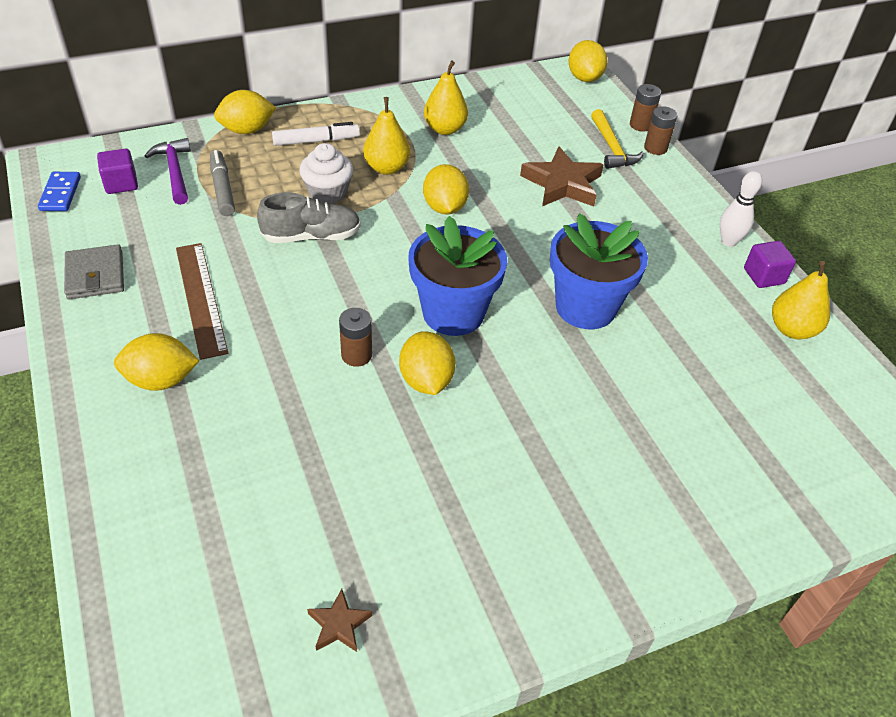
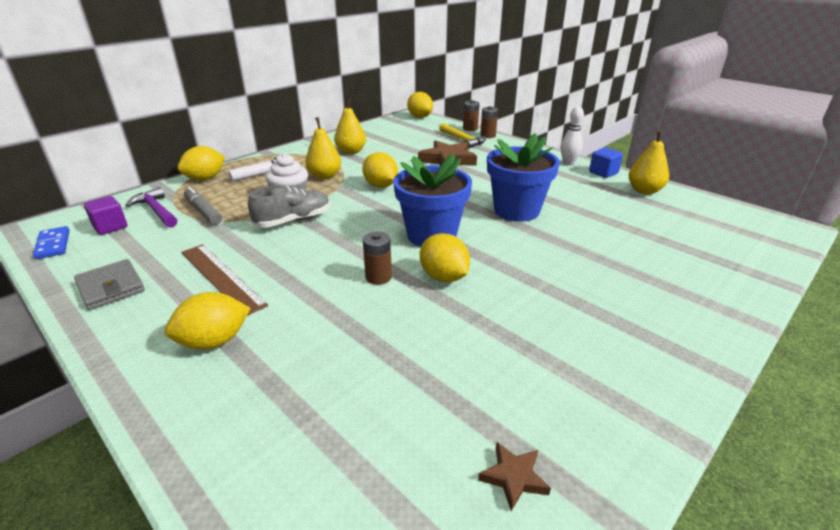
camera: 20 degrees left, 15 degrees down
(764, 276) = (603, 173): purple cube -> blue cube

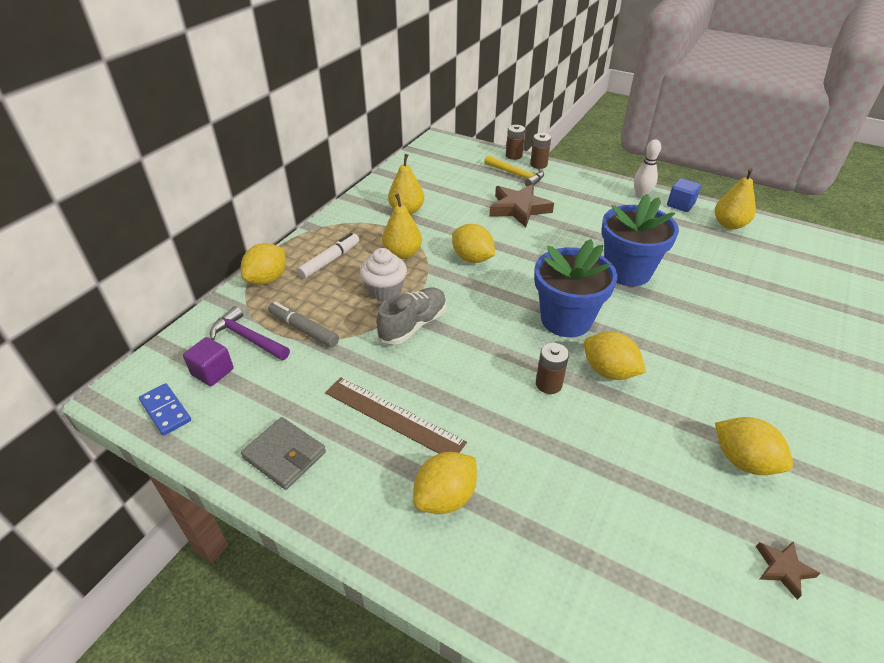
camera: 15 degrees left, 10 degrees up
(420, 117) = (448, 143): yellow lemon -> yellow lemon (743, 461)

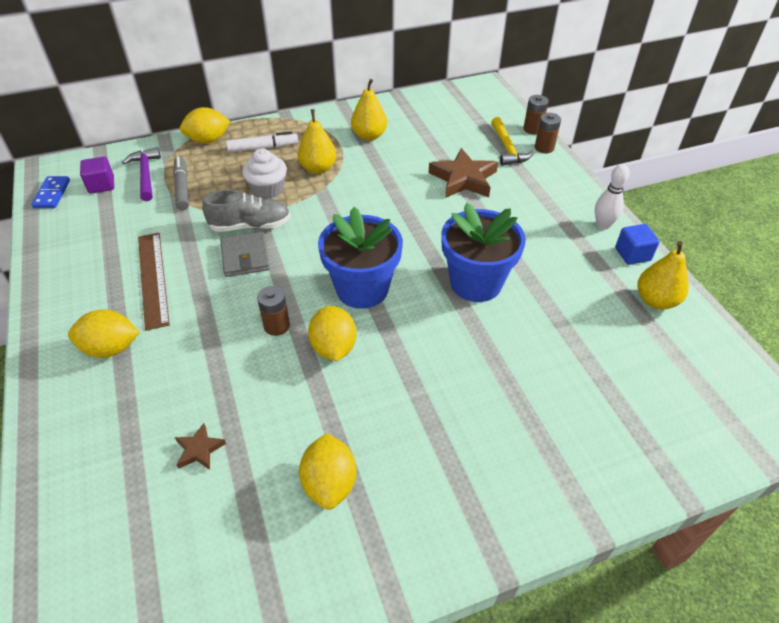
camera: 40 degrees right, 5 degrees up
(284, 455) = (70, 260): grey wallet -> grey wallet (245, 257)
(472, 258) = (363, 200): yellow lemon -> none
(783, 569) = (235, 569): brown star -> brown star (199, 449)

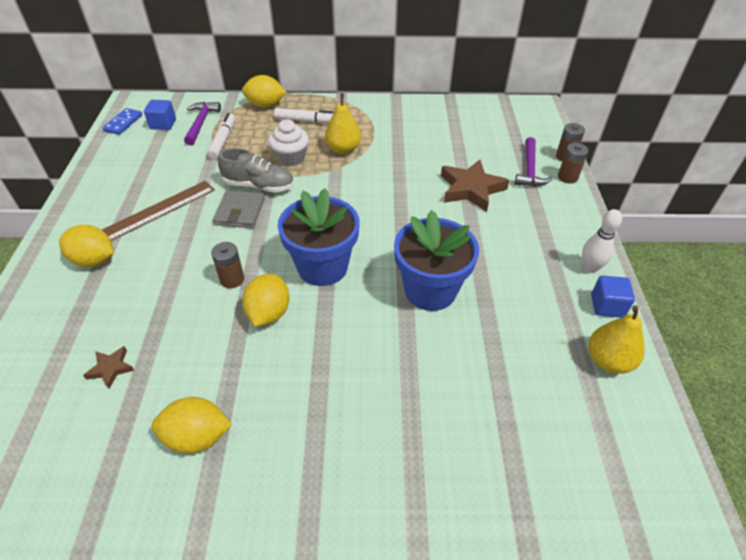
camera: 20 degrees right, 0 degrees up
(101, 185) = (163, 124): purple cube -> blue cube
(153, 278) = (158, 211): brown ruler -> brown ruler turned 45 degrees clockwise
(182, 188) = (223, 140): grey marker -> white marker
(329, 483) = (197, 437): yellow lemon -> yellow lemon turned 75 degrees clockwise
(369, 136) = (404, 130): yellow pear -> none
(507, 148) = (530, 169): yellow hammer -> purple hammer

